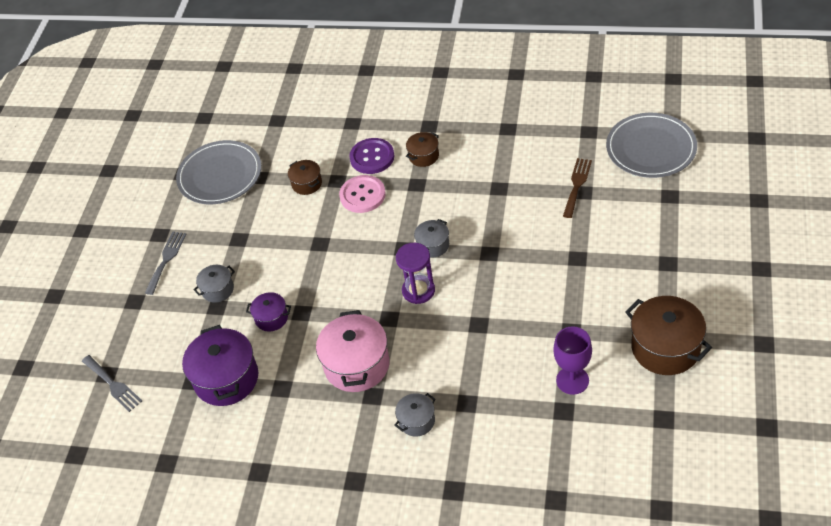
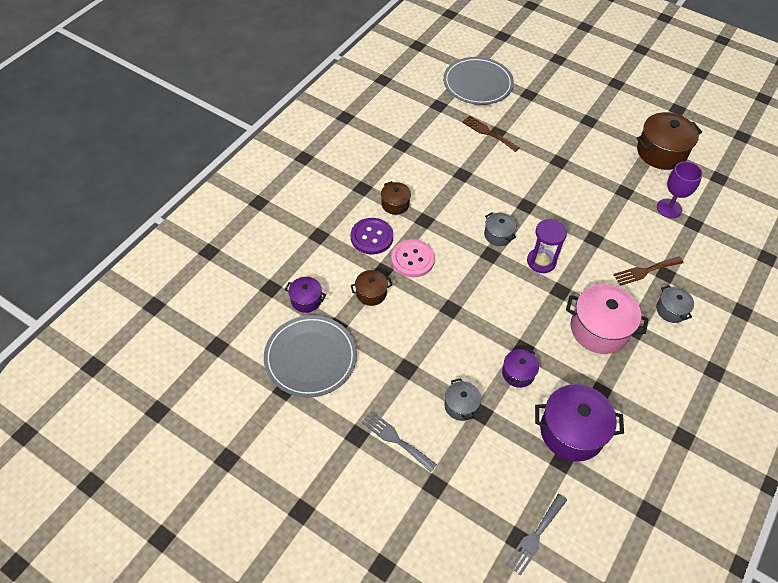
camera: 75 degrees left, 5 degrees up
(113, 385) = (535, 536): grey fork -> grey fork turned 150 degrees clockwise
(276, 147) = (306, 300): none -> purple pot
(459, 383) = (645, 271): none -> brown fork

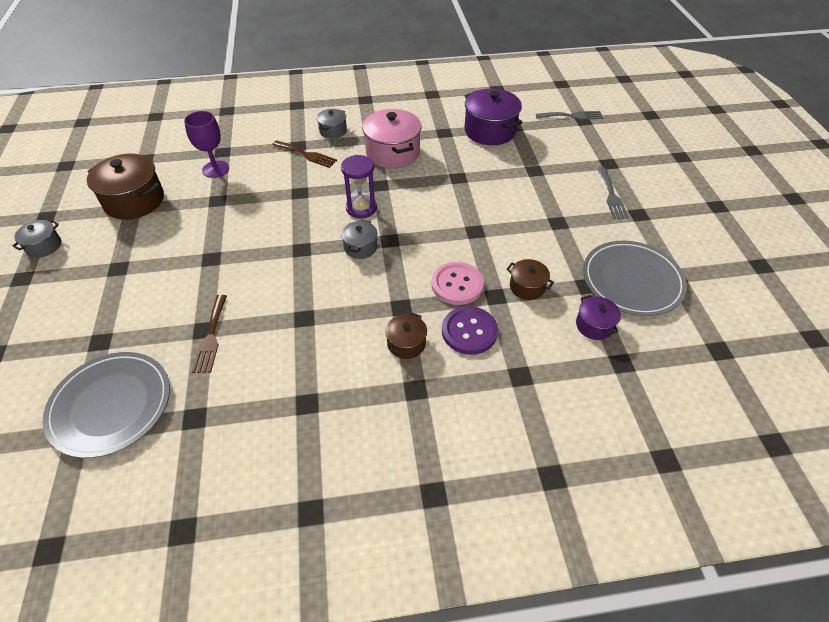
camera: 130 degrees left, 5 degrees down
(461, 406) = (543, 181): grey pot -> grey pot (44, 246)
(518, 373) = (481, 170): purple pot -> none

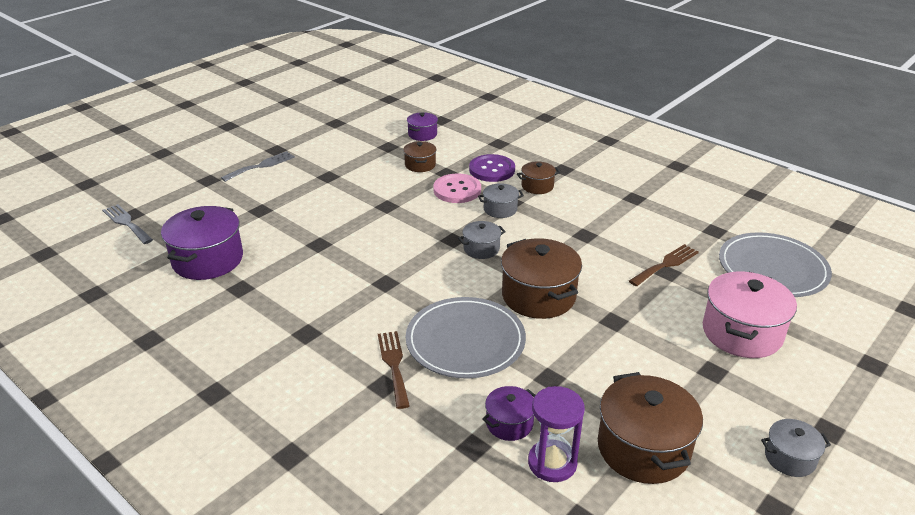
camera: 130 degrees left, 15 degrees down
(215, 169) = (509, 423): purple goblet -> purple pot
(278, 241) = (538, 296): none -> brown pot
(333, 131) = (321, 375): grey pot -> grey pot (500, 209)
(361, 208) = (433, 275): purple hourglass -> purple hourglass (552, 463)
(392, 153) = (319, 303): pink pot -> pink pot (742, 333)
(632, 280) = (360, 134): grey plate -> grey plate (465, 341)

